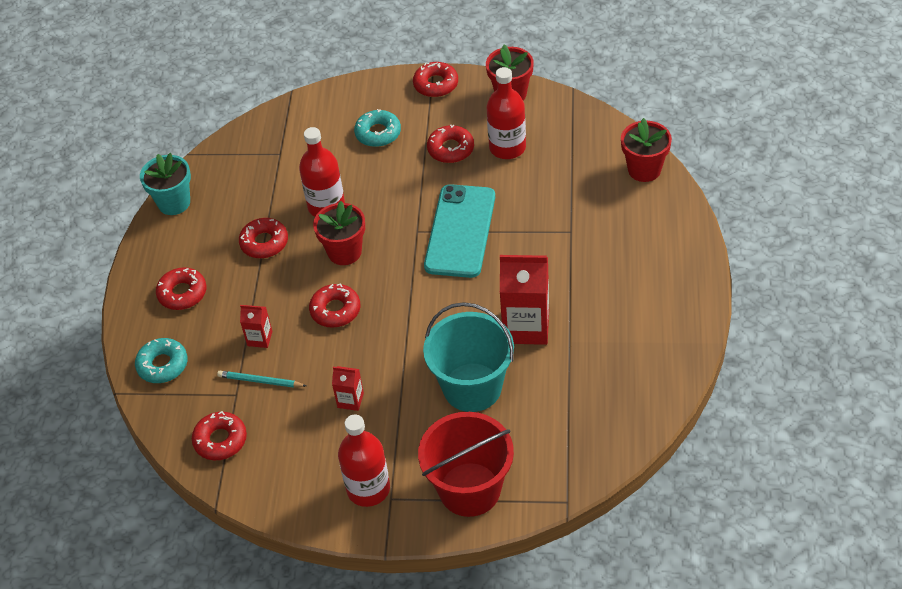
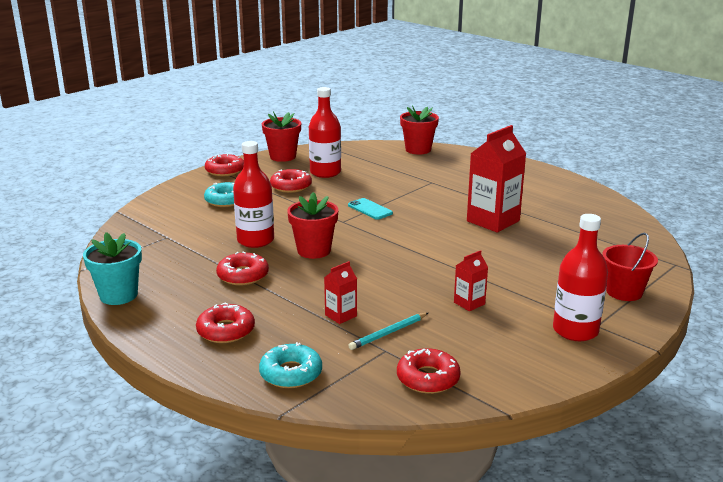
camera: 55 degrees left, 25 degrees down
(335, 310) = (366, 275): red donut -> none
(460, 231) = (370, 209): turquoise phone -> turquoise phone, size x0.46
(469, 489) = (624, 292): red bucket -> red bucket, size x0.60
(472, 387) = (523, 256): turquoise bucket -> none

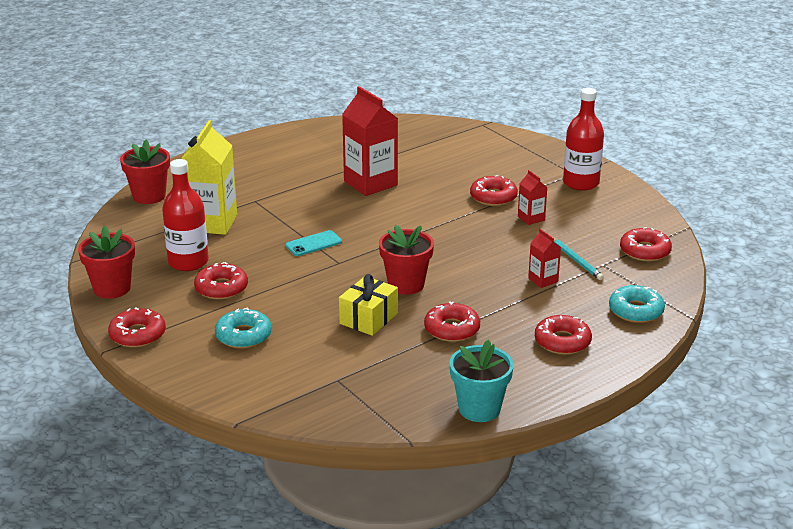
camera: 80 degrees left, 5 degrees up
(255, 240) = (368, 318): red bottle -> yellow gift
(387, 172) = (212, 223): none -> yellow carton
(504, 280) = (493, 197): none -> red donut
(624, 292) = (524, 153): red bucket -> none

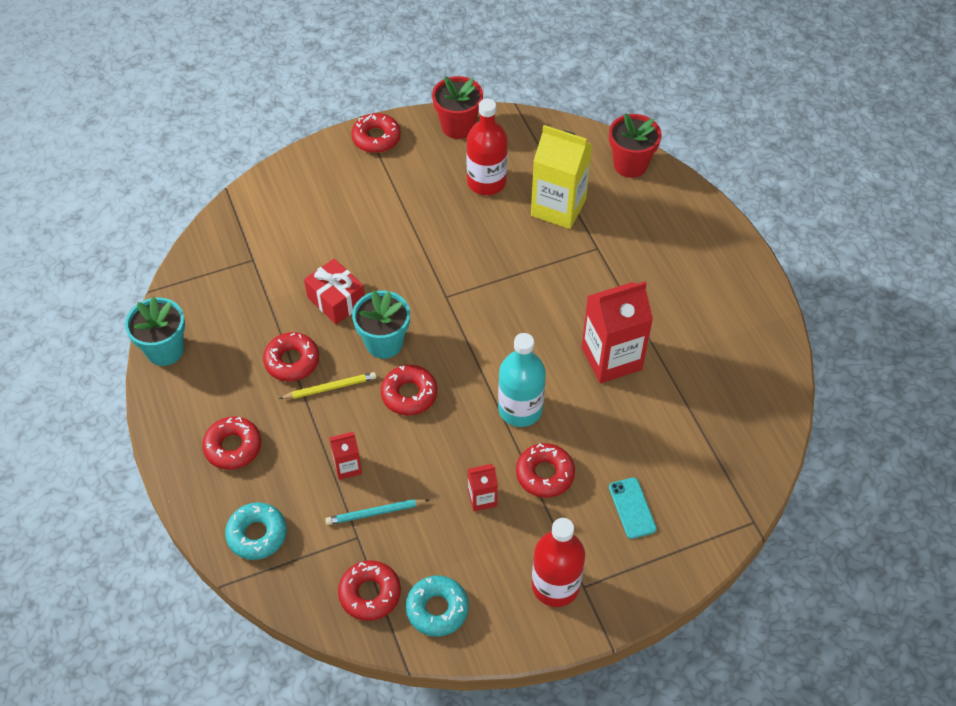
camera: 105 degrees right, 25 degrees up
(221, 288) = (430, 200): red donut -> red donut (409, 394)
(243, 335) = (346, 206): turquoise donut -> turquoise donut (437, 609)
(313, 244) = (489, 282): turquoise phone -> turquoise phone (632, 508)
(368, 318) = (336, 300): yellow gift -> red gift
(406, 284) = (384, 343): red flower pot -> turquoise flower pot
(440, 213) = (520, 409): none -> turquoise bottle
(469, 303) = (330, 388): none -> yellow pencil

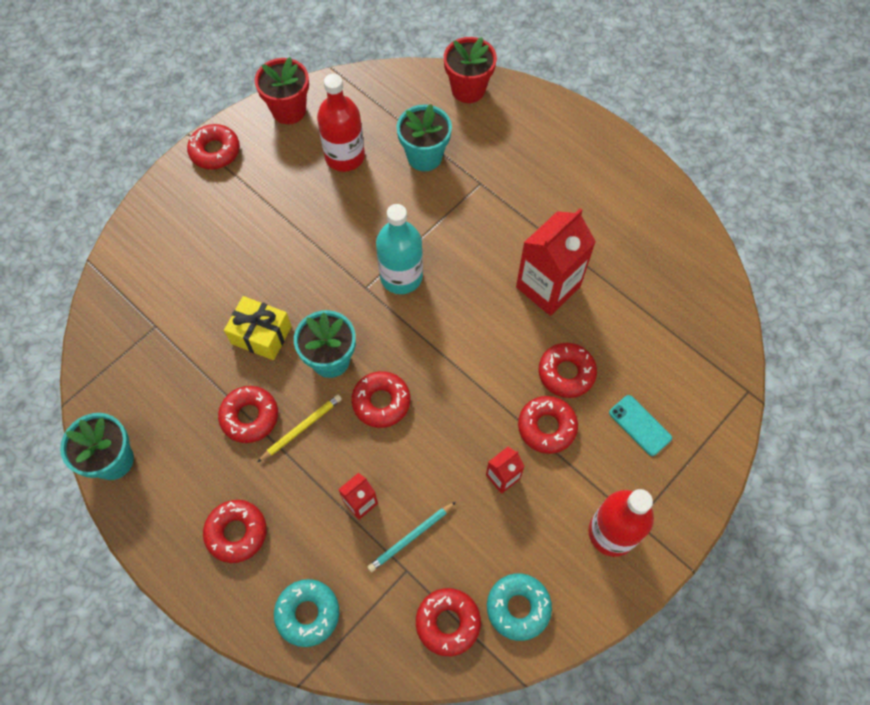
camera: 25 degrees left, 10 degrees up
(336, 300) = (261, 335): red gift -> yellow gift
(520, 409) = (492, 372): turquoise bottle -> turquoise bottle (401, 276)
(558, 207) = (424, 156): yellow carton -> turquoise flower pot
(588, 437) = (566, 373): none -> red donut

